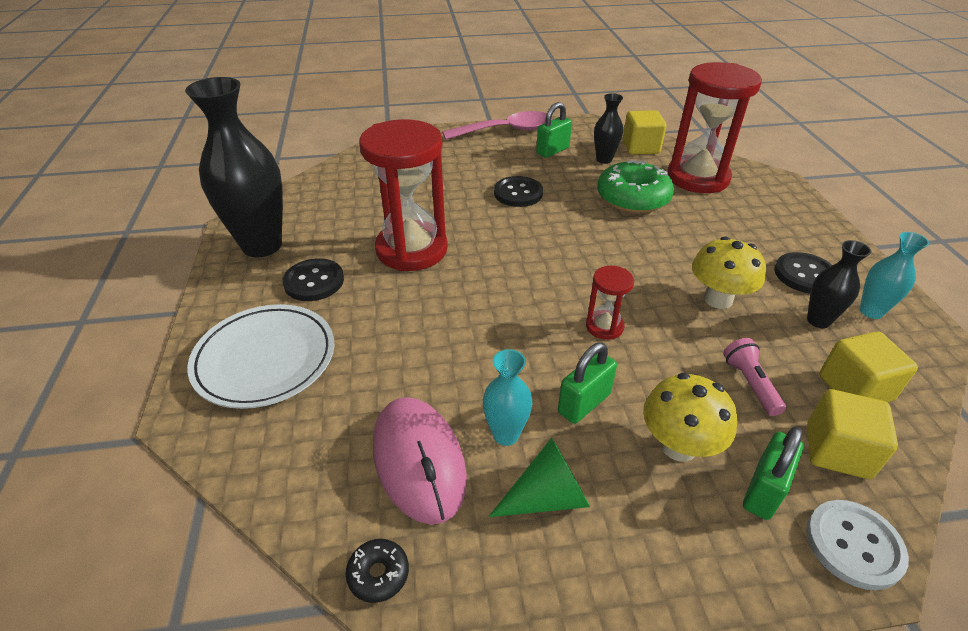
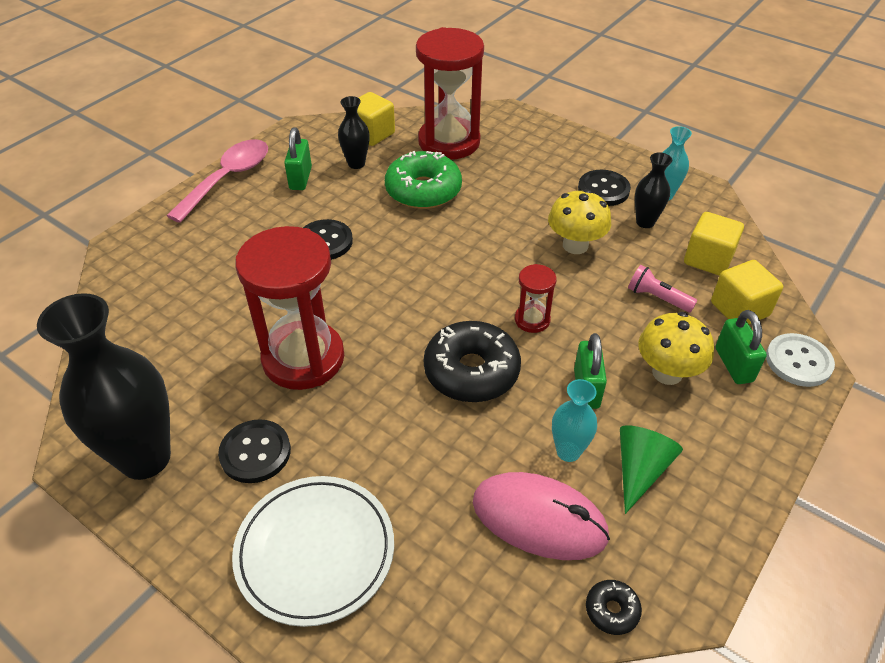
camera: 45 degrees left, 5 degrees up
(508, 329) = (471, 371): none -> black donut

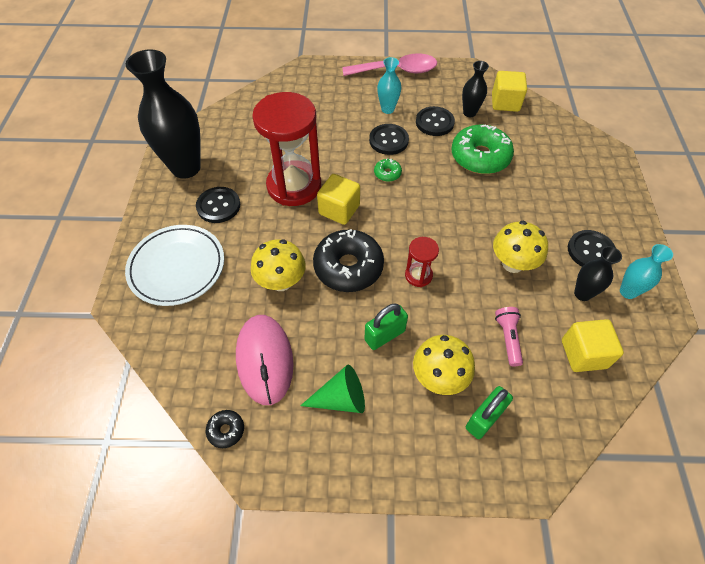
camera: 55 degrees right, 10 degrees up
(300, 178) = (429, 98): green padlock -> none
(340, 194) = (434, 122): none -> black button
(371, 269) = (387, 173): none -> green donut
(439, 445) = (281, 281): none -> yellow mushroom
(449, 142) = (542, 142): red hourglass -> none
(568, 451) = (325, 350): turquoise vase -> turquoise vase (387, 109)
(739, 309) = (548, 399): yellow cube -> yellow cube (339, 210)
(798, 361) = (528, 465): white button -> none

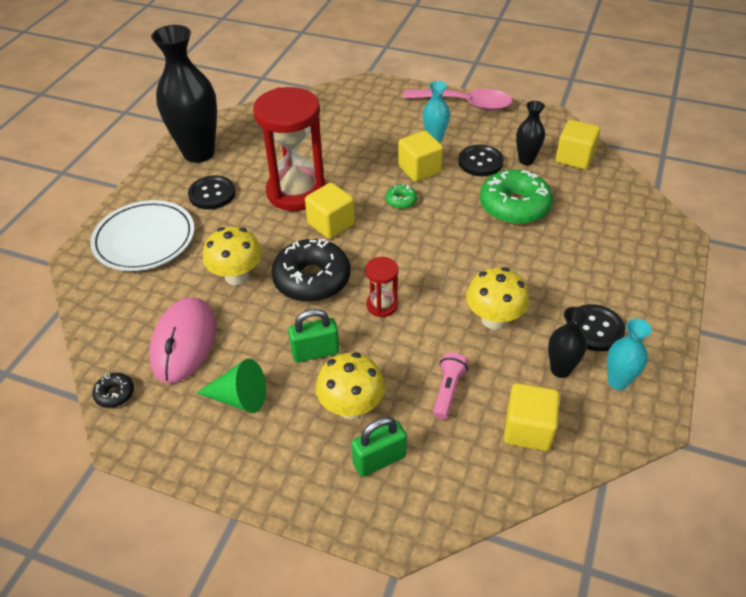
camera: 20 degrees right, 10 degrees down
(388, 140) = (419, 169): black button -> yellow cube

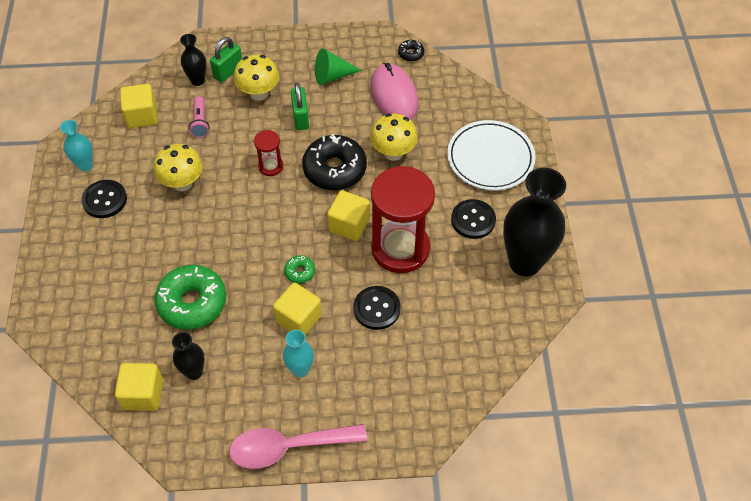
camera: 155 degrees right, 10 degrees up
(315, 352) = (300, 118): green padlock -> green padlock turned 60 degrees counterclockwise
(480, 162) = (241, 351): black button -> black button (377, 308)
(560, 369) = (126, 161): black vase -> black vase (197, 80)

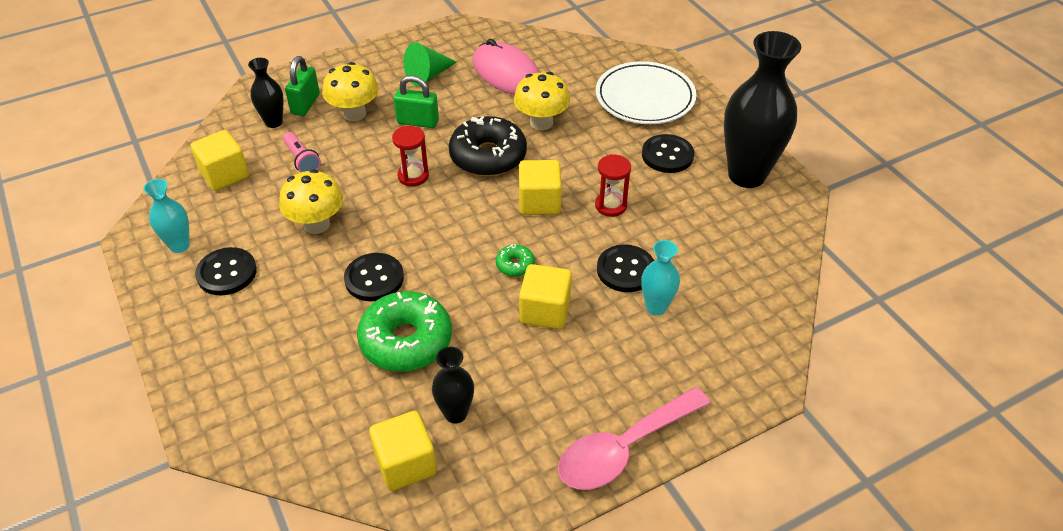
camera: 25 degrees left, 10 degrees down
(197, 244) = (374, 278): none -> black button
(300, 118) = (418, 122): green padlock -> green padlock turned 45 degrees counterclockwise
(300, 369) = (582, 362): turquoise vase -> turquoise vase (656, 307)
(400, 249) = (611, 205): red hourglass -> red hourglass, size x0.45
(411, 54) = (499, 34): black donut -> none

